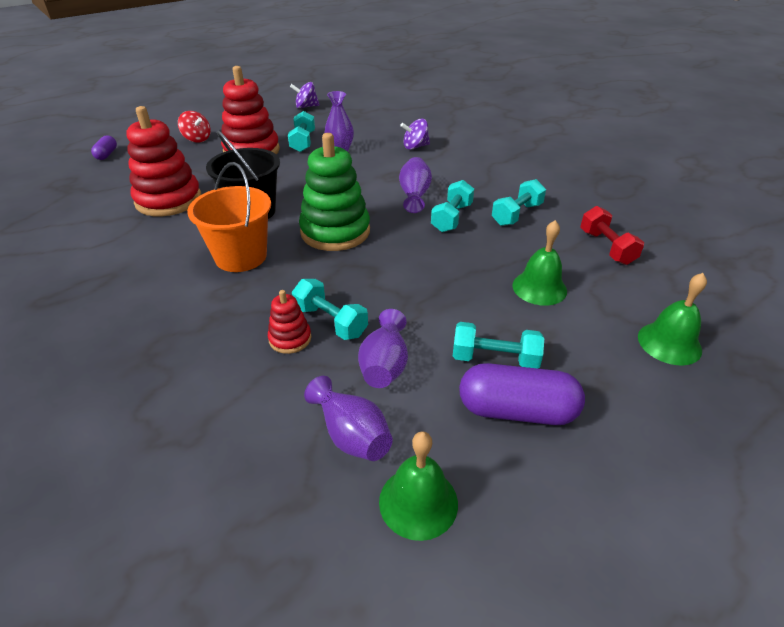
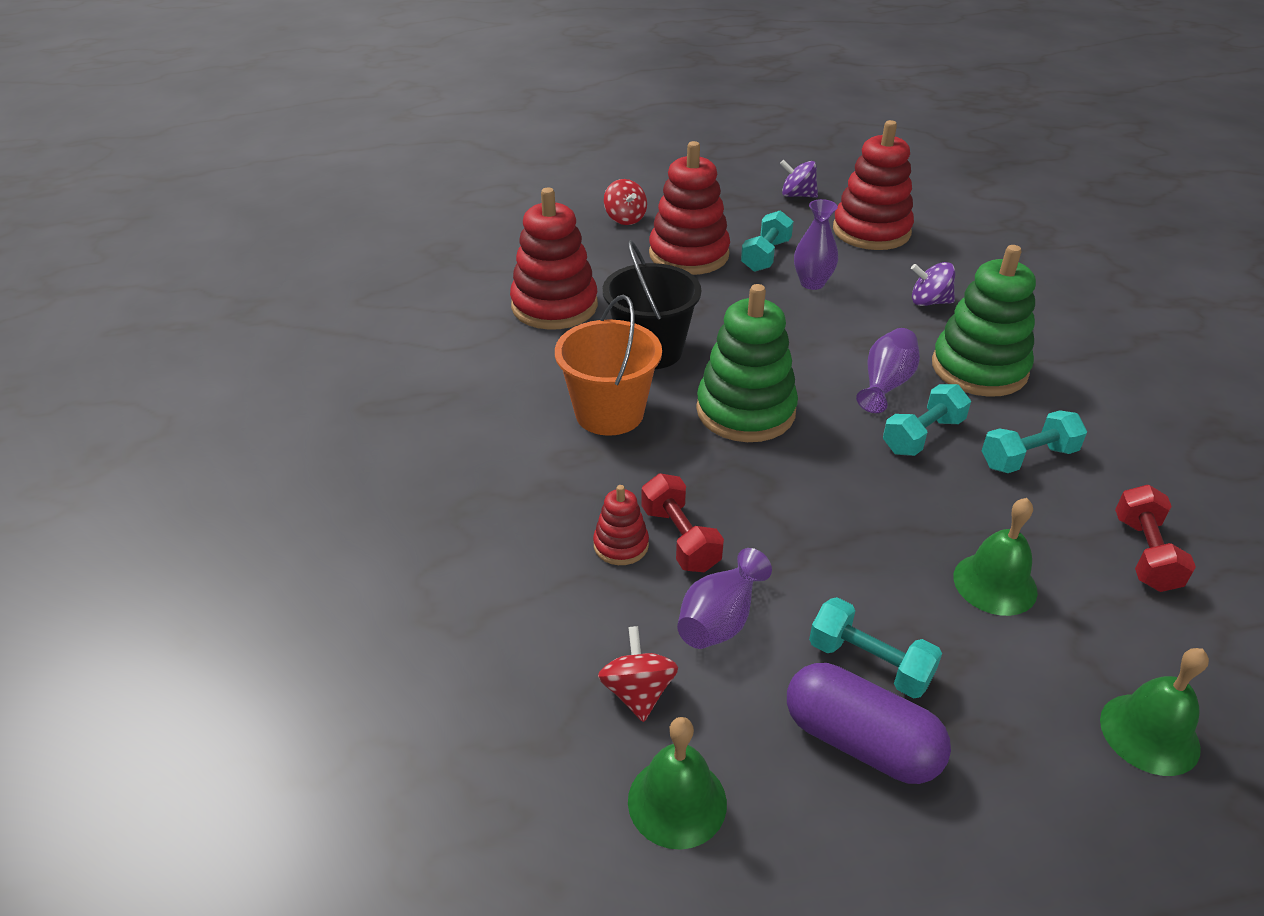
camera: 25 degrees right, 0 degrees up
(106, 154) = (506, 218): purple capsule -> none
(330, 321) = (680, 539): turquoise dumbbell -> red dumbbell
(351, 435) = (638, 692): purple vase -> red spinning top
(361, 117) = (871, 231): none -> red stacking toy
(463, 175) = (979, 368): none -> green stacking toy

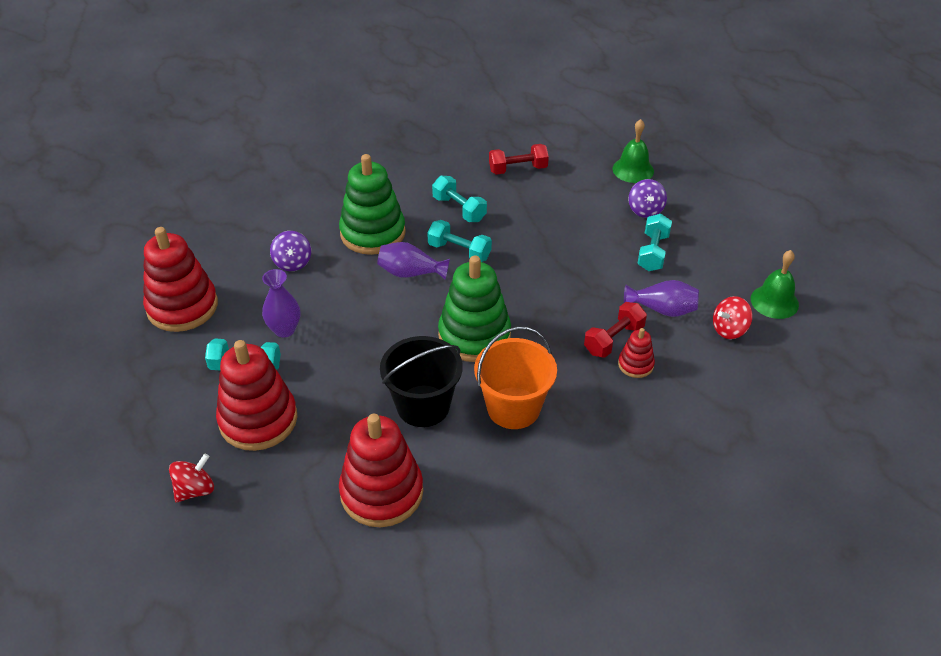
camera: 110 degrees left, 5 degrees up
(797, 195) = (117, 366): purple spinning top -> purple spinning top (645, 210)
(860, 742) = (700, 250): purple capsule -> none
(995, 583) = (571, 216): green bell -> none

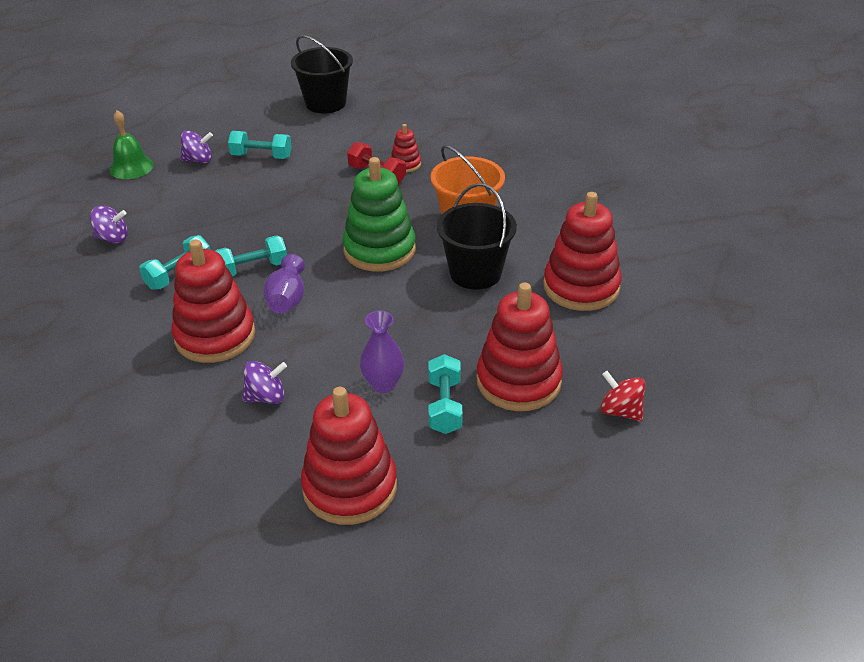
camera: 95 degrees left, 5 degrees down
(373, 233) = (215, 336): green stacking toy -> red stacking toy
(459, 251) = (253, 269): turquoise dumbbell -> turquoise dumbbell turned 45 degrees clockwise
(518, 169) = (112, 238): red dumbbell -> purple spinning top
(662, 309) = (338, 152): purple vase -> none
(729, 329) = (360, 123): red spinning top -> none
(774, 301) = (325, 103): green bell -> black bucket

